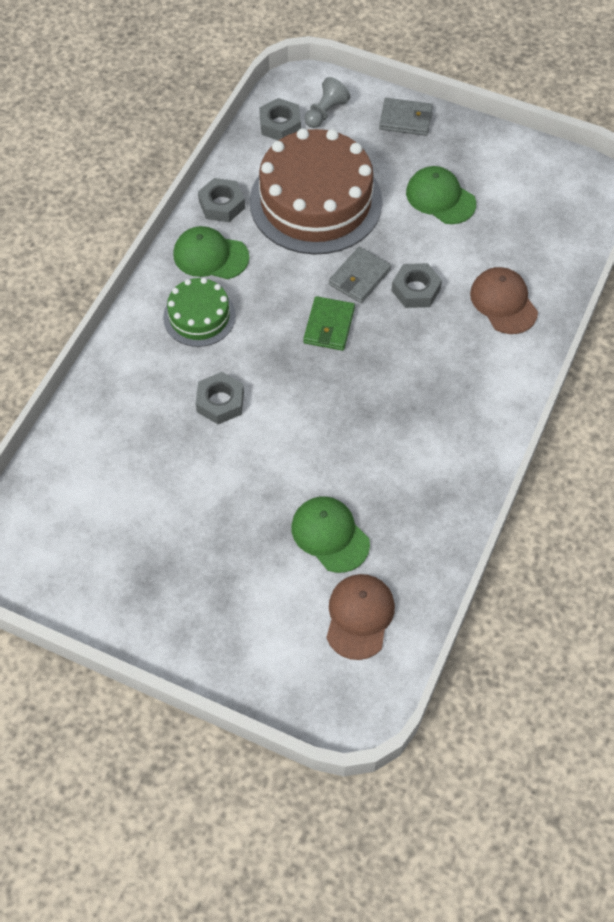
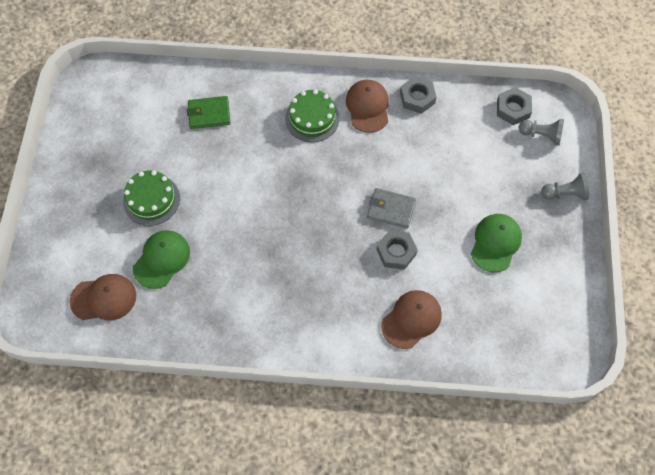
camera: 70 degrees right, 5 degrees up
(210, 256) = (368, 107): green cap -> brown cap
(220, 402) = (246, 156): grey nut -> none
(237, 525) = (151, 200): none -> green cake
(316, 201) = (449, 157): brown cake -> none
(329, 326) = (338, 203): green wallet -> green wallet (209, 114)
(405, 119) = (564, 194): grey wallet -> grey pawn

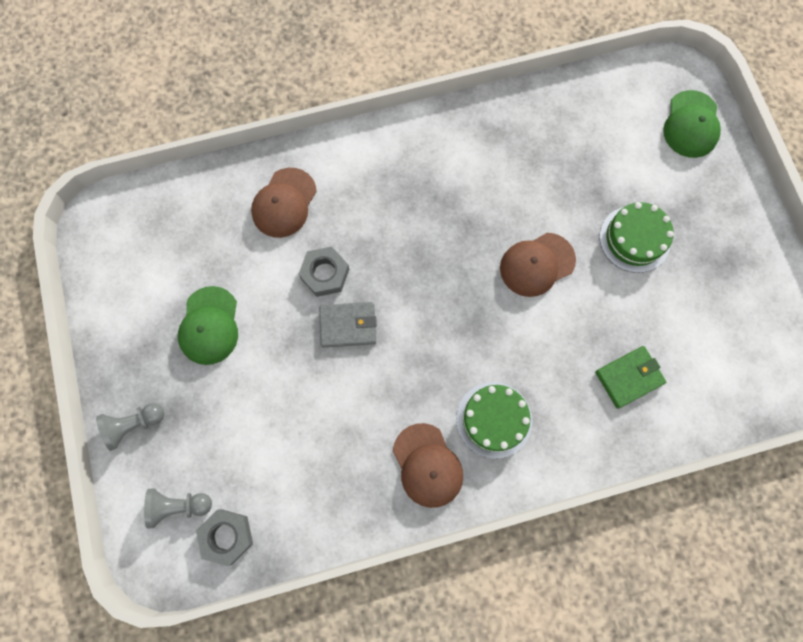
camera: 160 degrees right, 10 degrees up
(104, 298) = (621, 115): brown cap -> brown cap (537, 264)
(162, 259) = (584, 175): green cap -> green cap (691, 124)
(417, 98) = (365, 506): grey nut -> none

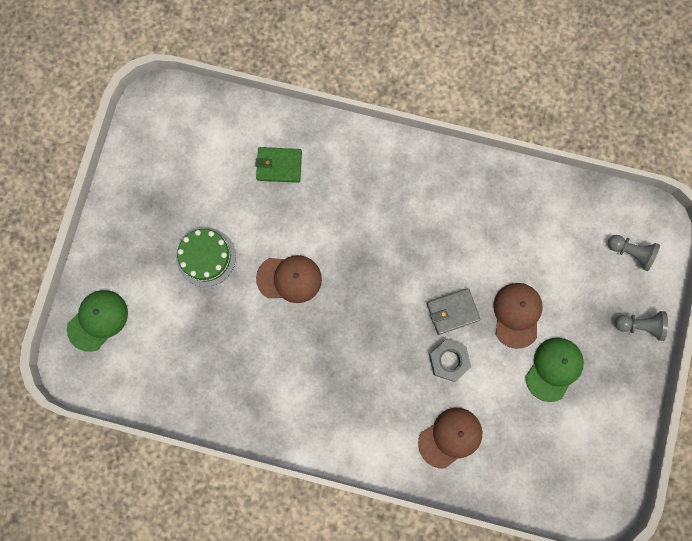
camera: 150 degrees left, 5 degrees up
(226, 536) = (607, 215): grey nut -> none
(348, 325) = (452, 311): grey wallet -> grey wallet turned 45 degrees counterclockwise
(427, 465) = (450, 186): brown cap -> brown cap (517, 314)
(494, 419) = (388, 190): green cake -> none

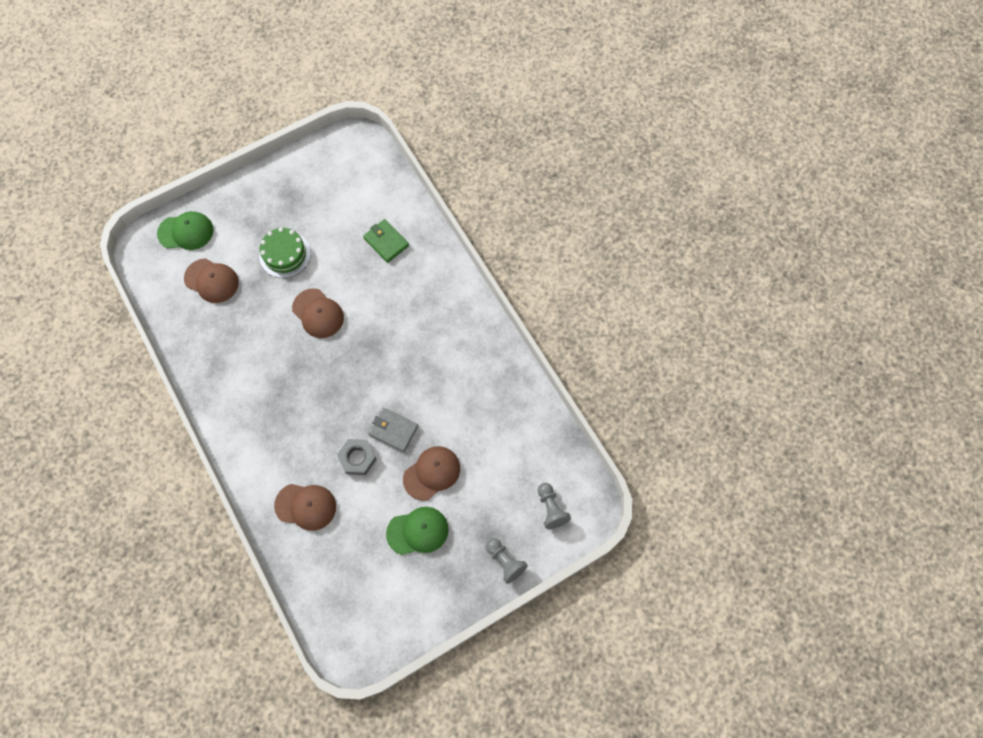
camera: 45 degrees right, 10 degrees down
(169, 339) = (211, 281): none -> brown cap

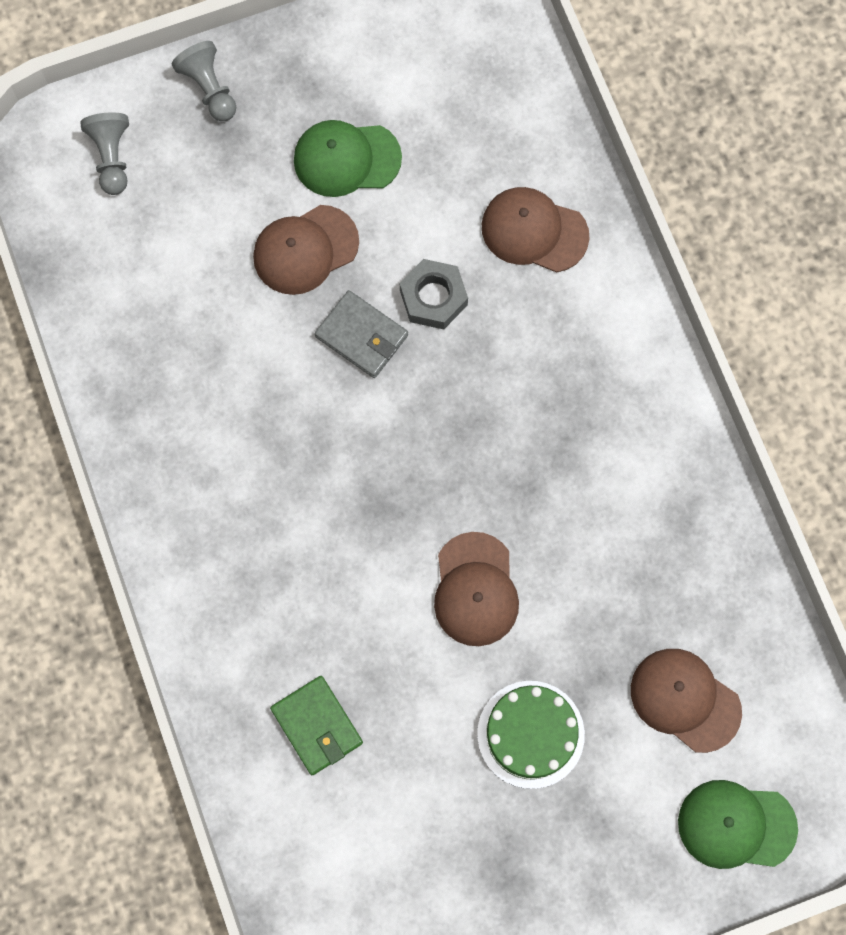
camera: 170 degrees left, 5 degrees up
(318, 313) = (475, 590): brown cap -> brown cap turned 150 degrees counterclockwise

